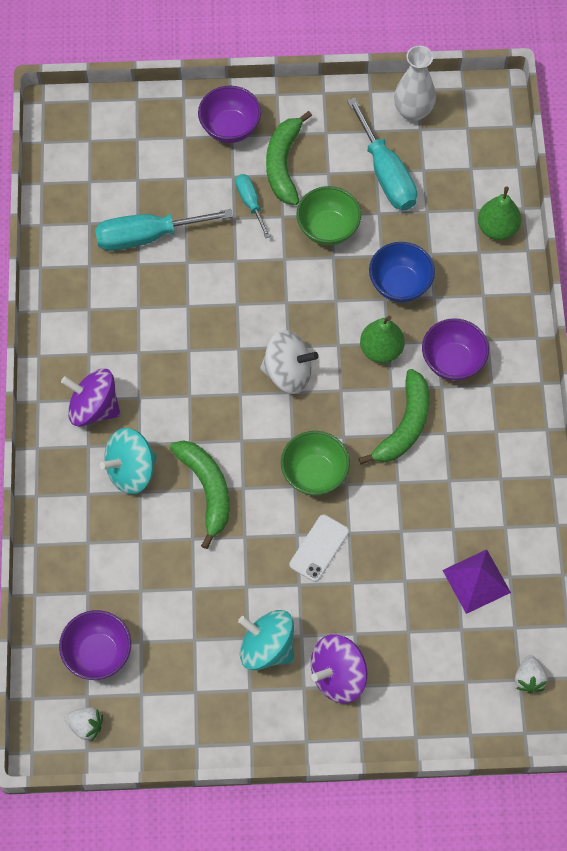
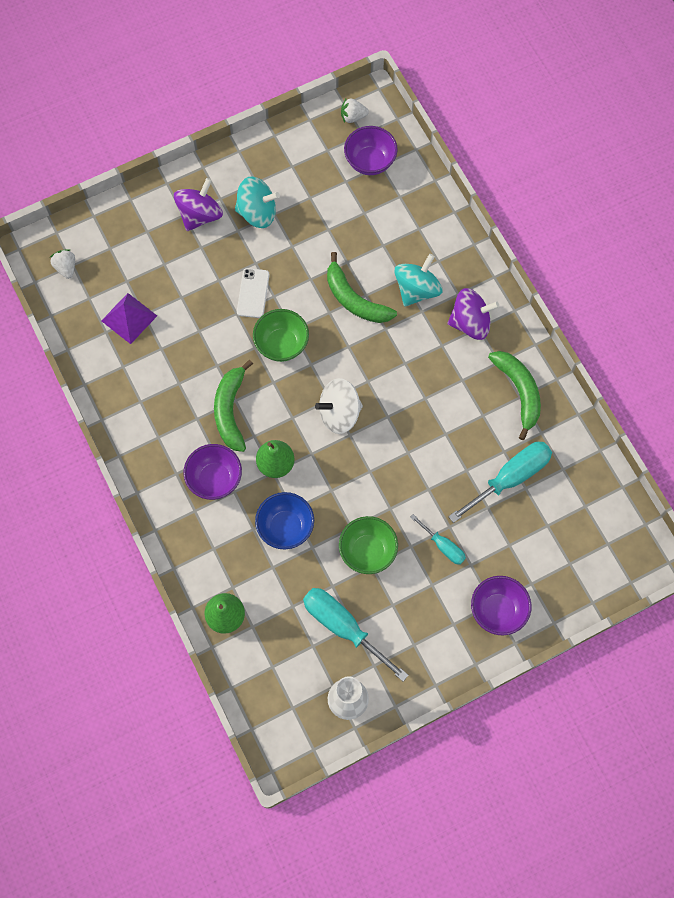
camera: 155 degrees right, 5 degrees up
(283, 164) = (434, 596): green banana -> green banana (519, 392)

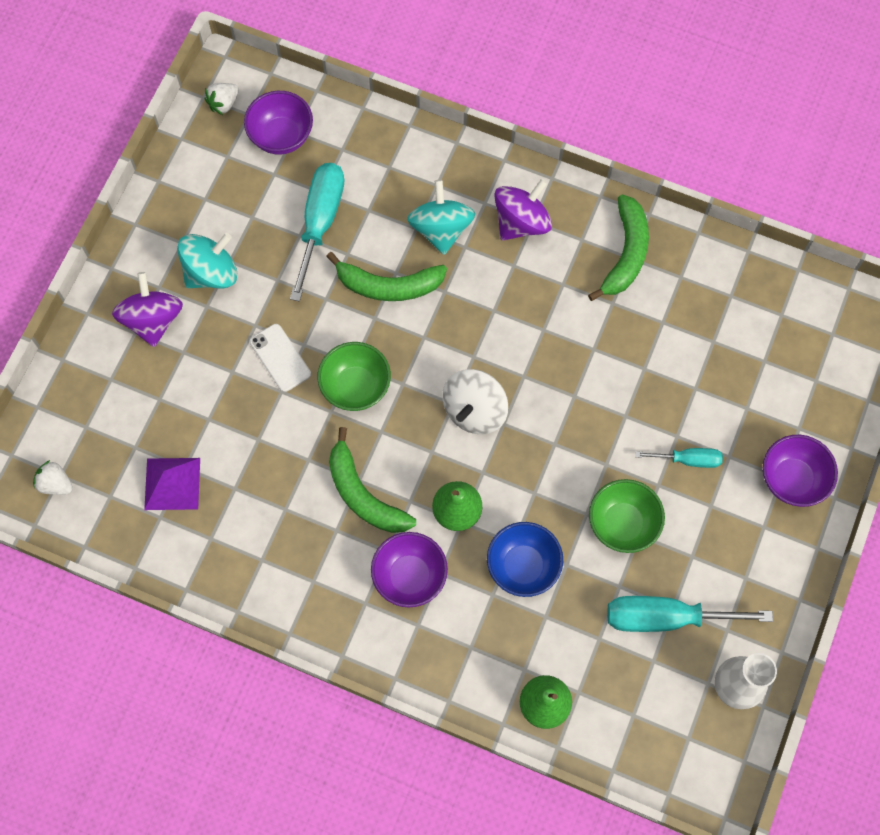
camera: 40 degrees left, 0 degrees up
(510, 478) = (691, 343): turquoise screwdriver -> turquoise screwdriver (320, 222)
(519, 392) = (626, 253): green banana -> green banana turned 75 degrees clockwise

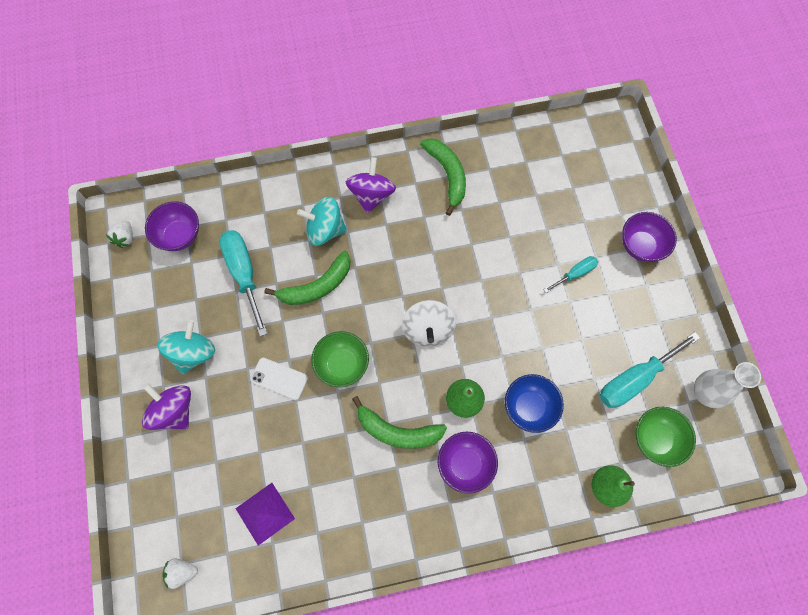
camera: 35 degrees left, 0 degrees up
(441, 229) = (325, 230): turquoise spinning top -> turquoise spinning top turned 45 degrees counterclockwise
(622, 524) = (567, 339): green bowl -> green bowl (655, 439)

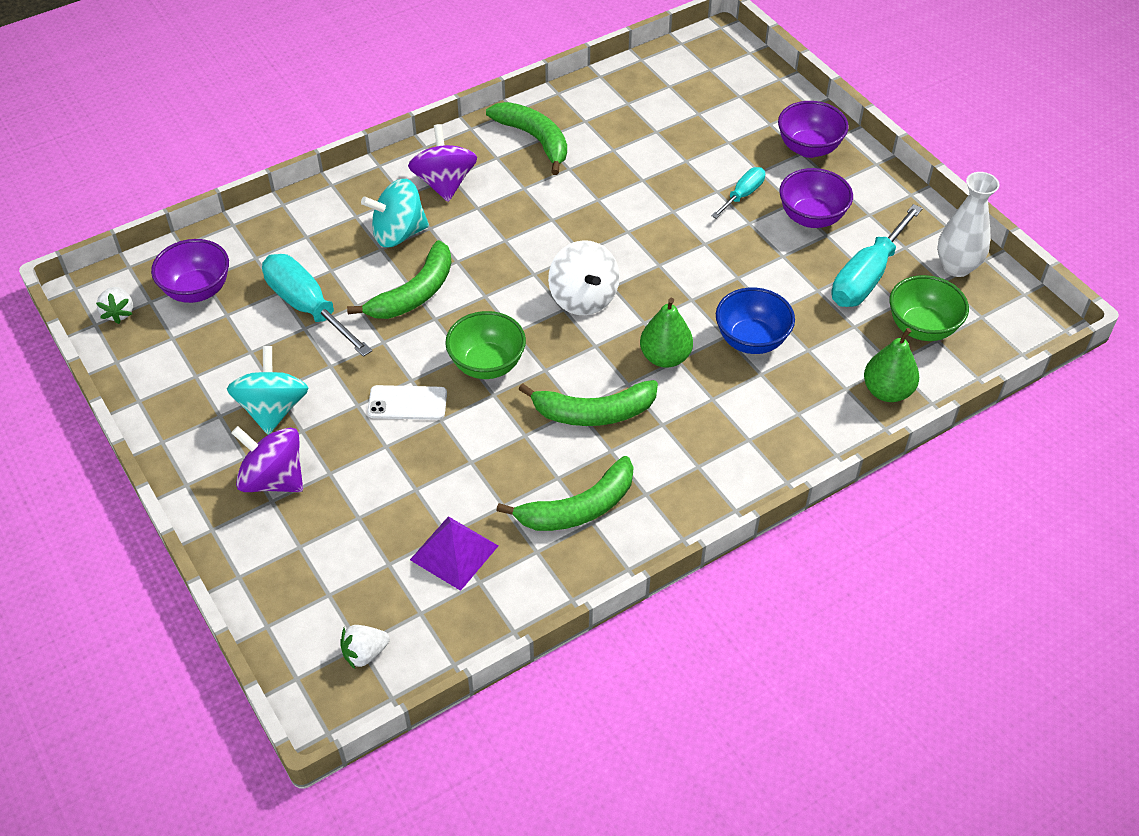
camera: 20 degrees left, 20 degrees down
(357, 508) = (578, 508): none -> green banana
(465, 464) = (698, 421): purple bowl -> purple bowl (811, 217)

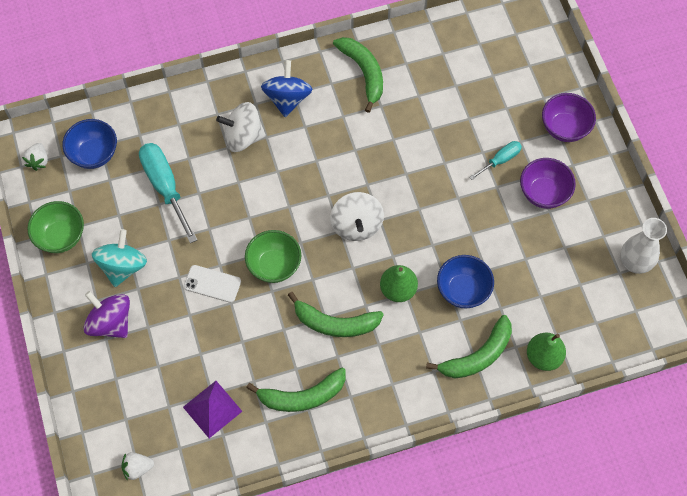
camera: 15 degrees right, 15 degrees up
(197, 290) = (94, 154): purple bowl -> blue bowl
(398, 233) = (243, 137): turquoise spinning top -> white spinning top
(414, 293) = (240, 192): green banana -> green banana (477, 356)
(444, 183) = (287, 98): purple spinning top -> blue spinning top
(867, 276) = (565, 255): turquoise screwdriver -> none
(922, 328) = (588, 309): green bowl -> green bowl (61, 236)

